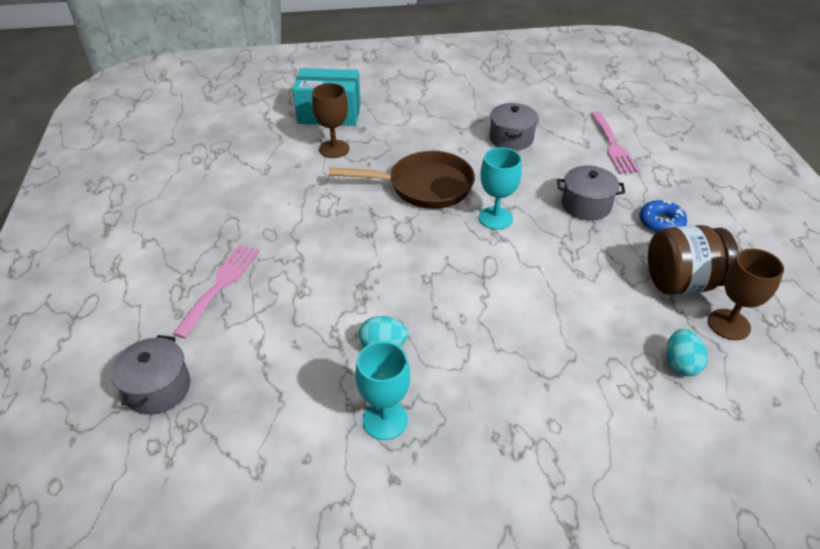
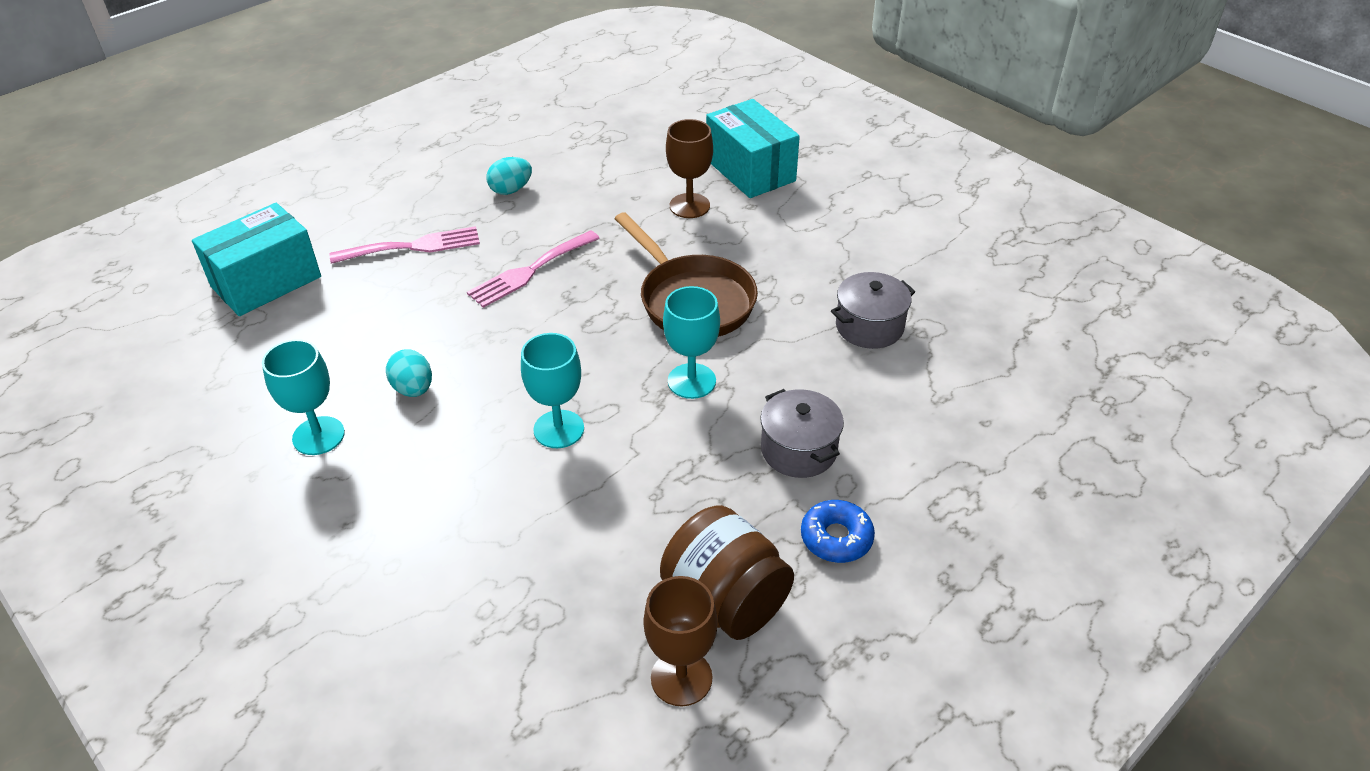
camera: 55 degrees right, 0 degrees up
(158, 388) = (266, 282): grey pot -> turquoise box
(489, 290) = (559, 429): none -> turquoise goblet
(613, 145) = (968, 426): pink fork -> pink fork (530, 271)
(681, 364) = (567, 648): turquoise egg -> turquoise egg (511, 190)

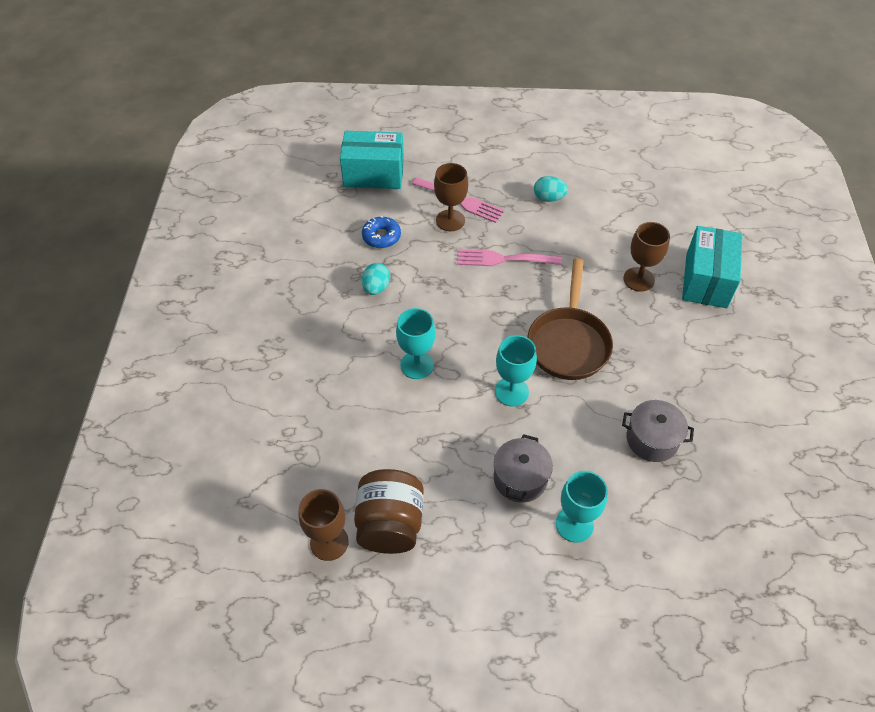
camera: 45 degrees right, 10 degrees up
(318, 436) = (312, 281): turquoise goblet -> turquoise goblet (574, 524)
(423, 271) = (450, 220): none -> brown goblet
(836, 538) = (480, 543): blue donut -> blue donut (381, 236)

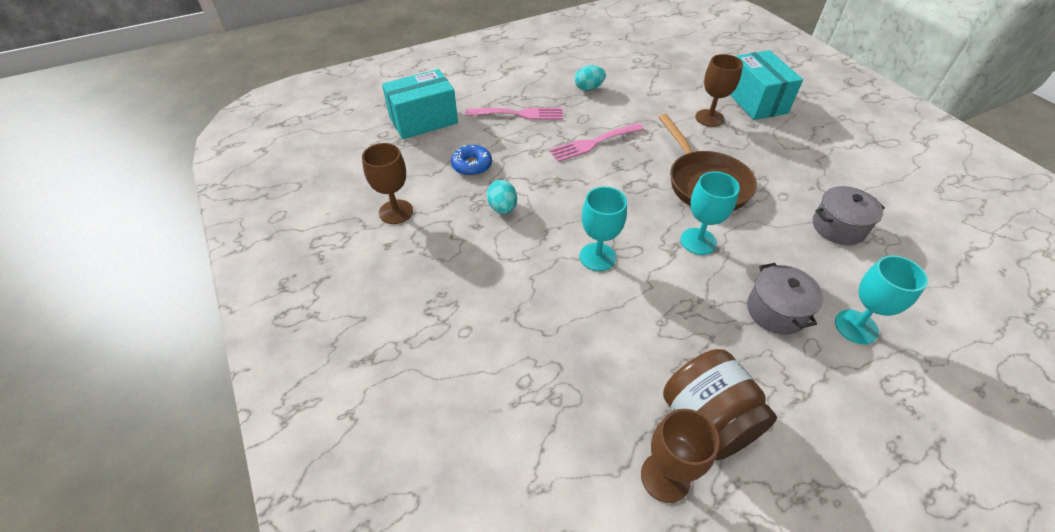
camera: 30 degrees left, 5 degrees down
(450, 220) = (523, 131): brown goblet -> brown goblet (396, 212)

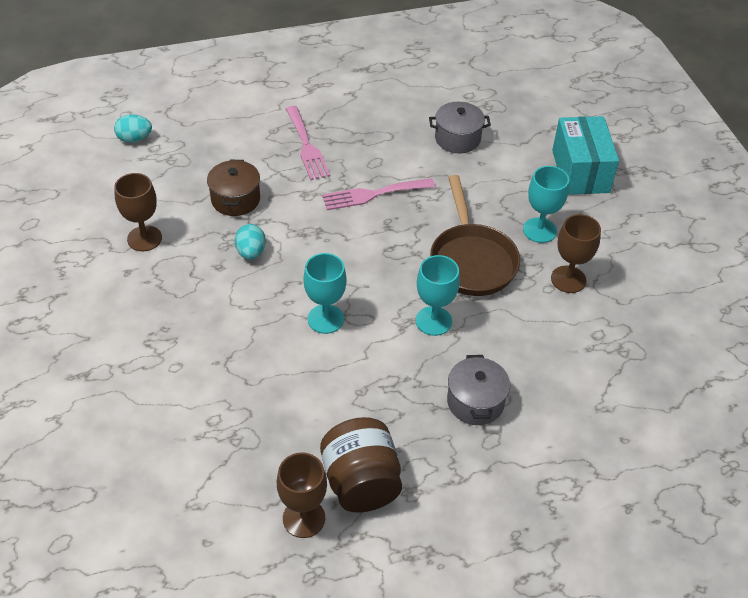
camera: 10 degrees right, 0 degrees up
(423, 120) = (201, 138): turquoise box -> none
(472, 165) = (235, 199): blue donut -> brown pot
(519, 114) = (307, 146): pink fork -> pink fork turned 60 degrees clockwise
(588, 88) = (396, 125): turquoise egg -> turquoise egg (134, 139)
(709, 118) = (516, 184): brown goblet -> brown goblet (568, 279)
(838, 227) = (587, 331): grey pot -> grey pot (457, 139)
(856, 327) = (545, 430): turquoise goblet -> turquoise goblet (539, 230)

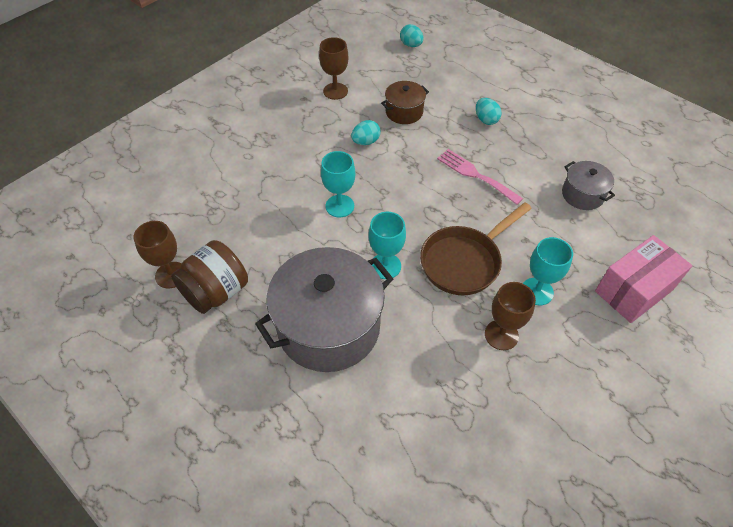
camera: 60 degrees right, 5 degrees up
(307, 146) = (486, 120): pink fork -> turquoise egg
(475, 402) = (329, 327): grey pot -> grey pot, size x2.07
(580, 171) = (633, 290): turquoise box -> pink box

